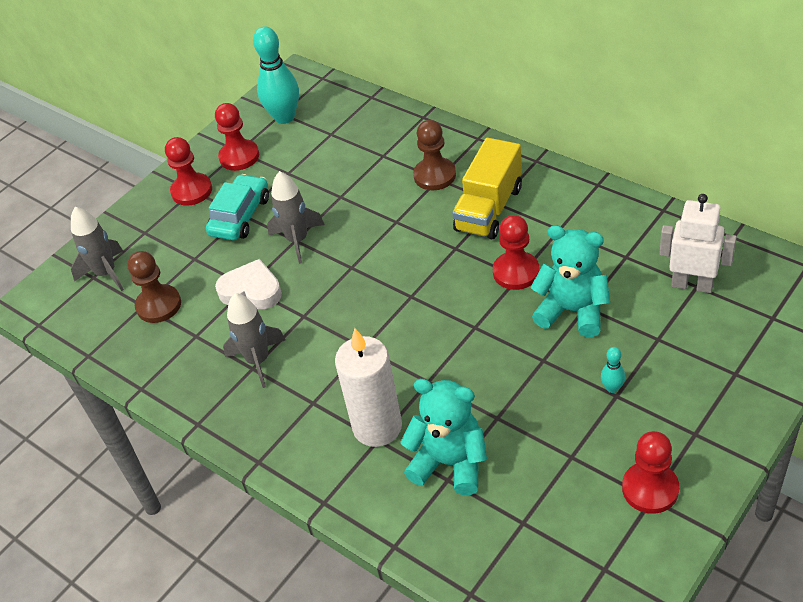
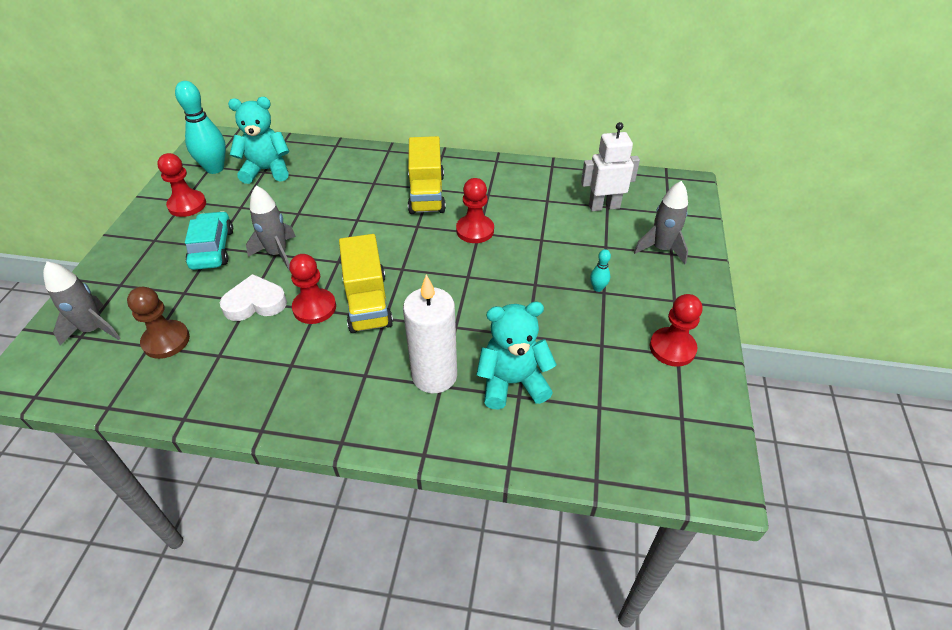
camera: 35 degrees left, 0 degrees up
(192, 191) = (153, 240): red pawn -> red pawn (314, 307)
(258, 360) = (293, 357): grey rocket -> grey rocket (661, 249)
(356, 324) = (367, 302): none -> yellow truck
(434, 175) = (369, 181): brown pawn -> none
(572, 311) = (534, 245): turquoise teddy bear -> turquoise teddy bear (267, 170)

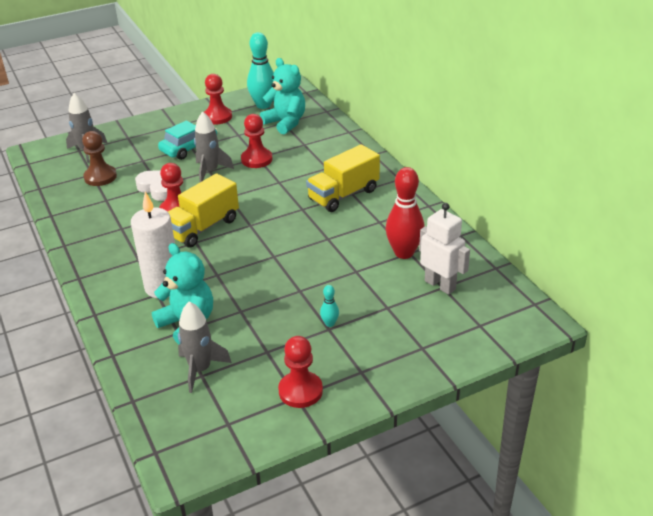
camera: 55 degrees right, 10 degrees down
(475, 230) = (328, 235): red pawn -> red pawn (256, 159)
(544, 203) = (404, 253): none -> red bowling pin
(661, 249) = (421, 339): grey rocket -> grey rocket (200, 369)

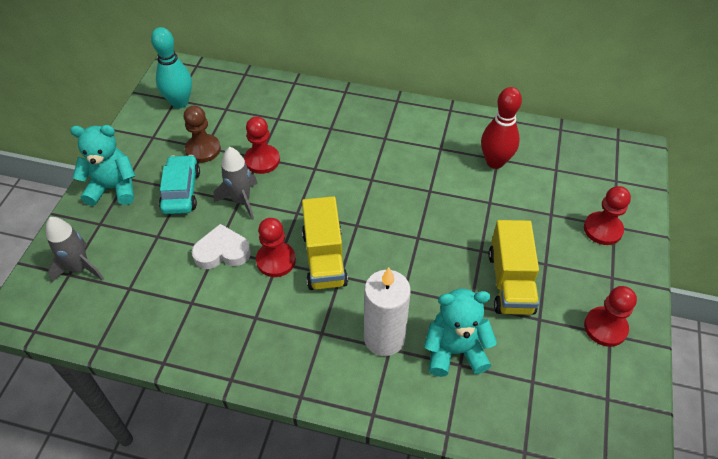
camera: 50 degrees left, 15 degrees up
(100, 177) = (144, 284): brown pawn -> brown pawn (203, 149)
(200, 369) = (524, 378): grey rocket -> none
(217, 117) = (156, 142): red pawn -> red pawn (602, 229)
(286, 123) = (229, 108): turquoise teddy bear -> turquoise teddy bear (113, 188)
(330, 323) = (540, 259): turquoise bowling pin -> none
(343, 195) = (381, 144): yellow truck -> yellow truck (510, 282)
(440, 285) = (552, 169): white robot -> none

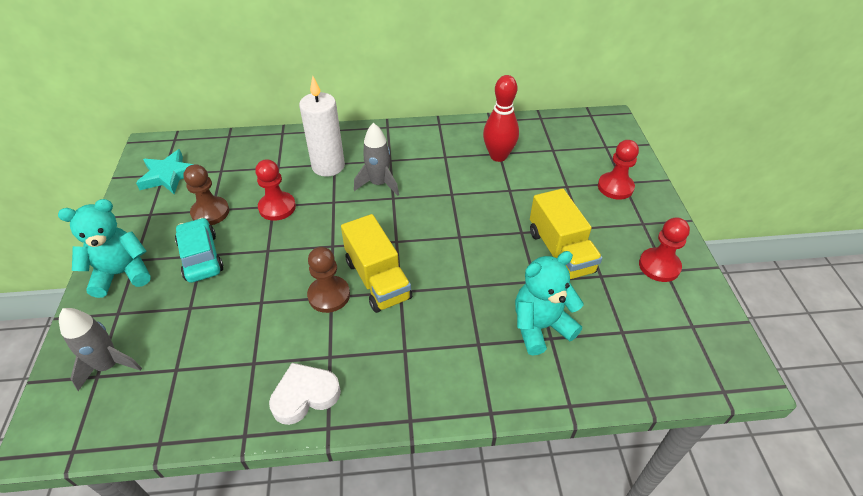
camera: 20 degrees left, 5 degrees down
(180, 102) = (169, 175): turquoise bowling pin -> turquoise star
(222, 251) = (268, 303): white heart -> white heart (305, 395)
(241, 201) = (269, 249): grey rocket -> grey rocket (378, 184)
(276, 260) = (329, 295): red pawn -> brown pawn
(384, 338) = (469, 336): white candle -> white candle (328, 166)

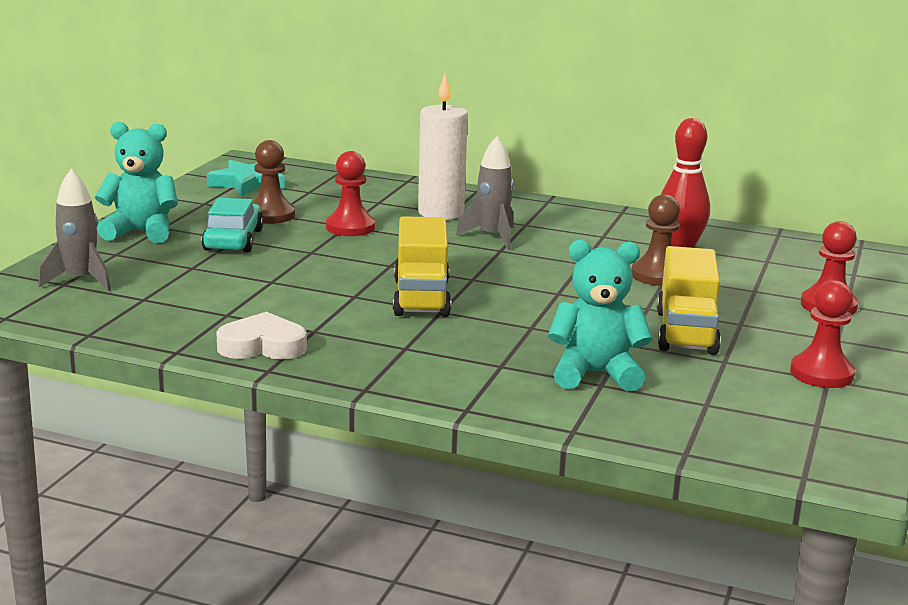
camera: 25 degrees right, 25 degrees down
(329, 295) = (352, 294): brown pawn -> brown pawn (657, 276)

